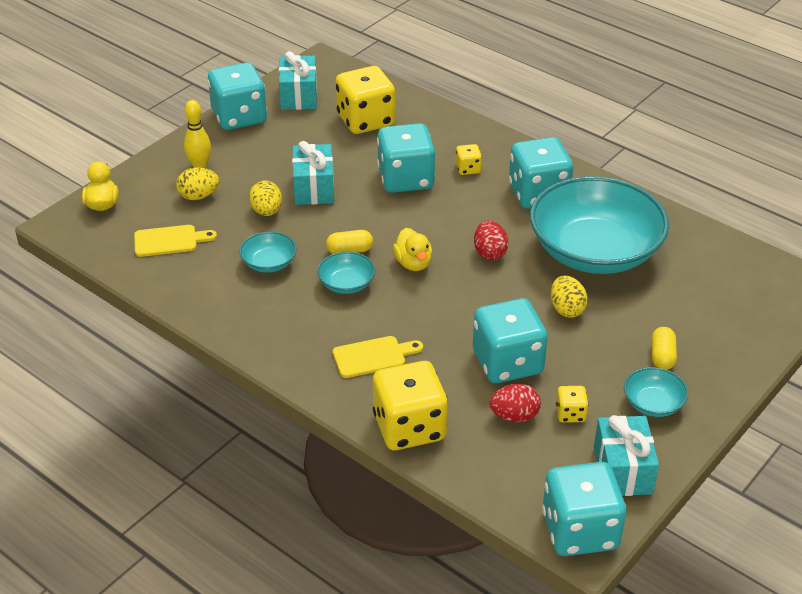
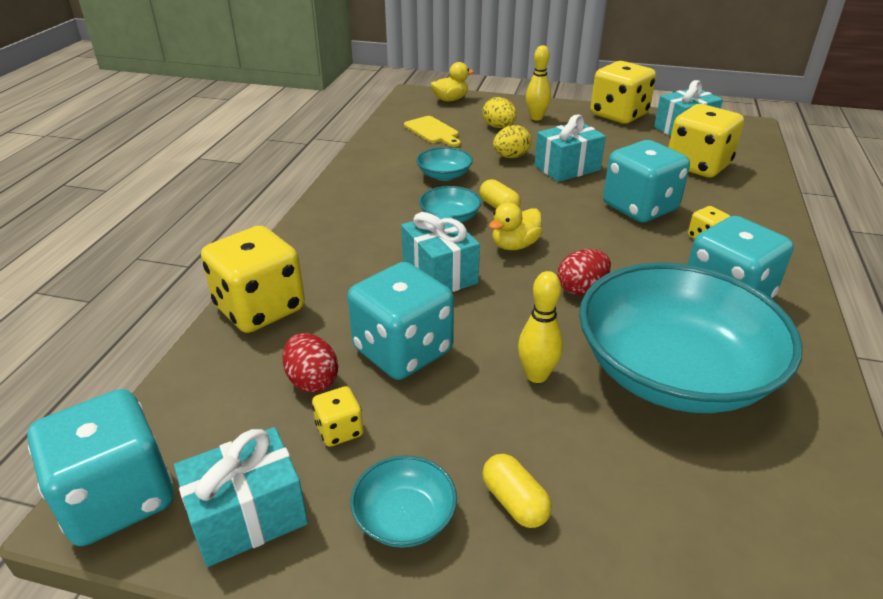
camera: 65 degrees right, 5 degrees down
(239, 117) = (618, 115): turquoise dice -> yellow dice
(373, 356) = (355, 259): yellow cutting board -> none
(425, 315) = (439, 273): none -> turquoise gift
(567, 309) = (537, 375): yellow egg -> yellow bowling pin
(662, 356) = (514, 502): yellow capsule -> yellow capsule turned 75 degrees clockwise

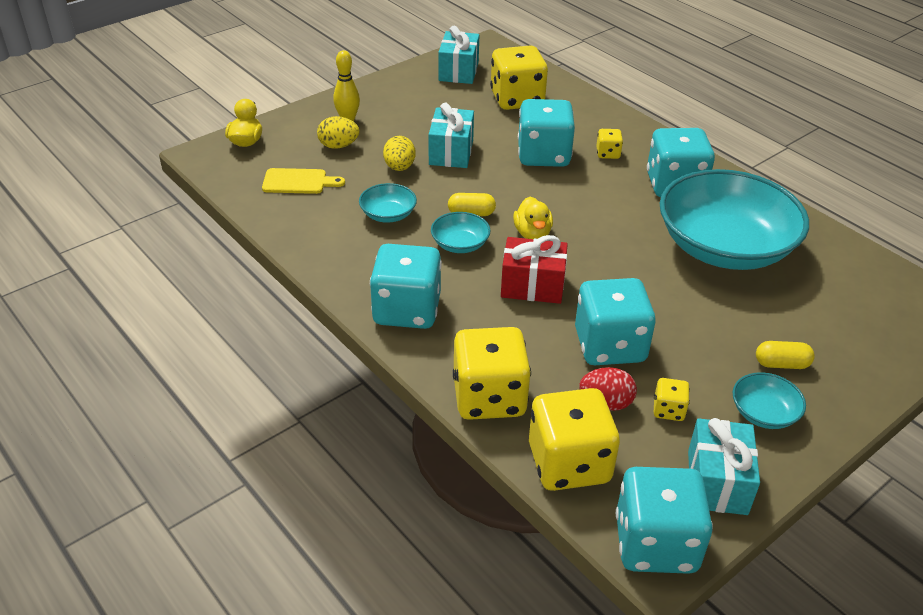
camera: 55 degrees left, 5 degrees up
(334, 228) = (407, 310): none -> turquoise dice
(439, 273) = (532, 286): turquoise gift -> red gift
(537, 375) = (684, 300): yellow bowling pin -> none
(581, 289) = (613, 234): red egg -> none
(618, 115) = (397, 82): yellow dice -> yellow dice (569, 463)

